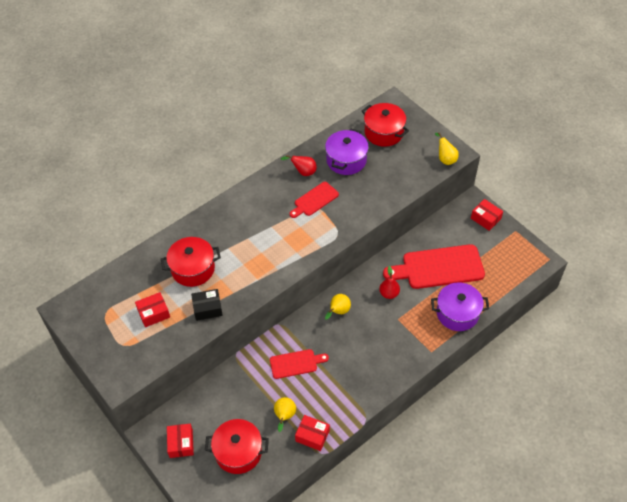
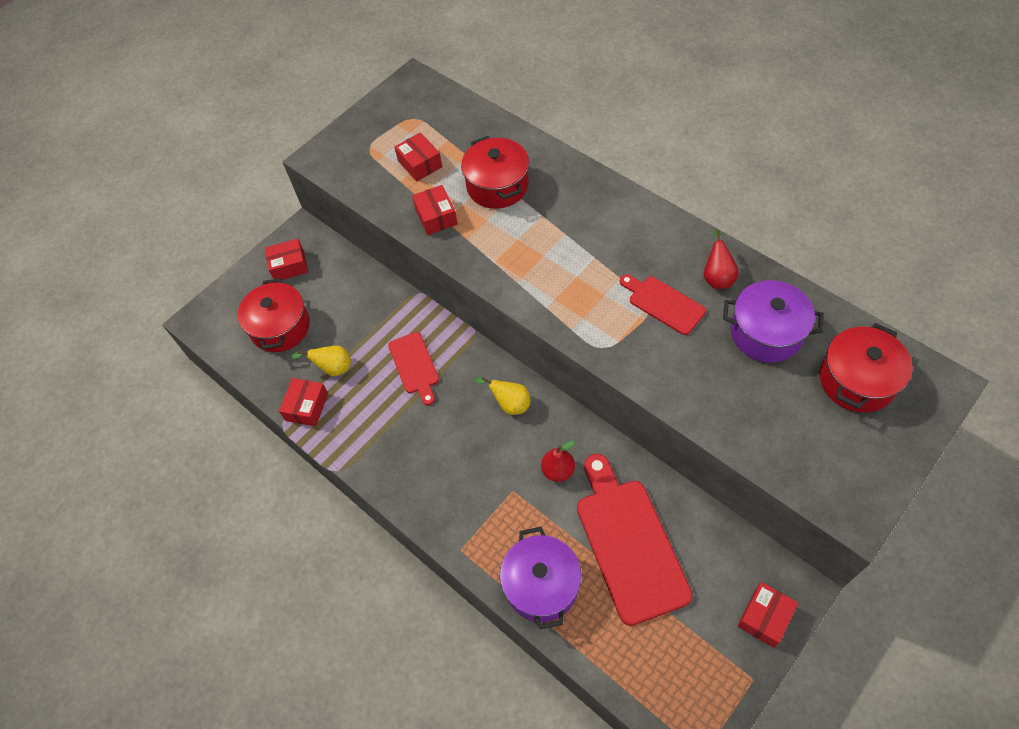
camera: 85 degrees right, 5 degrees up
(207, 308) = (436, 217): black box -> red box
(445, 159) = (833, 496): yellow pear -> none

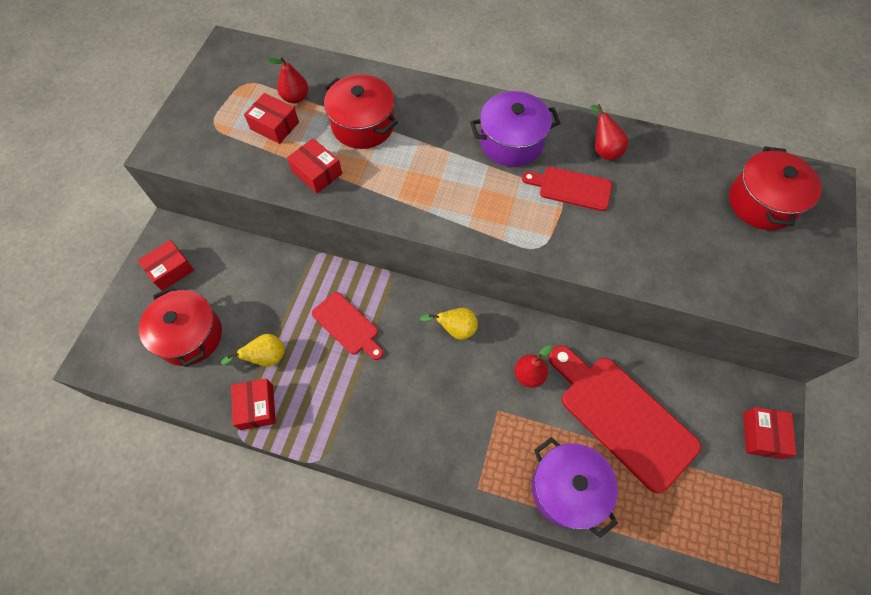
camera: 30 degrees left, 5 degrees up
(450, 143) = (295, 98): none -> red pear
(766, 333) = (670, 186): purple pot -> purple pot (511, 142)

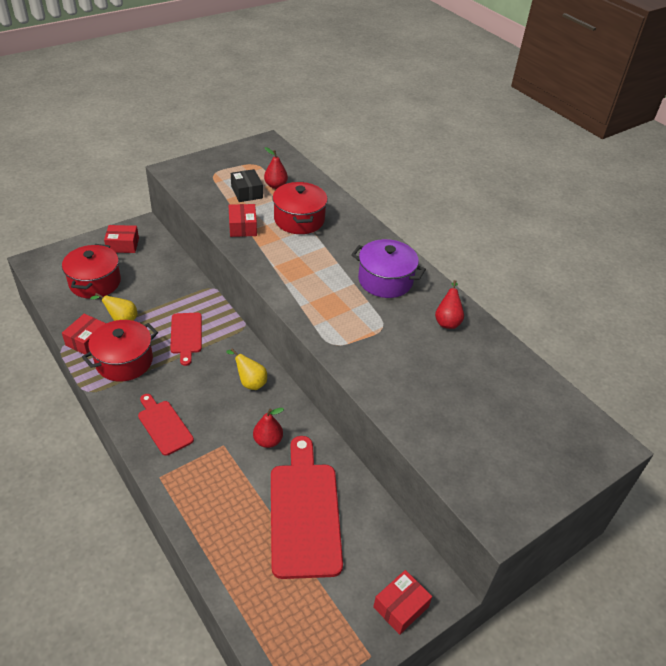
camera: 35 degrees right, 20 degrees down
(274, 126) = (246, 192): red box -> black box
(567, 489) = (215, 523): purple pot -> none
(571, 188) = (396, 327): red cutting board -> red cutting board (164, 425)
(762, 202) = (537, 423): red pot -> red pot (124, 361)

